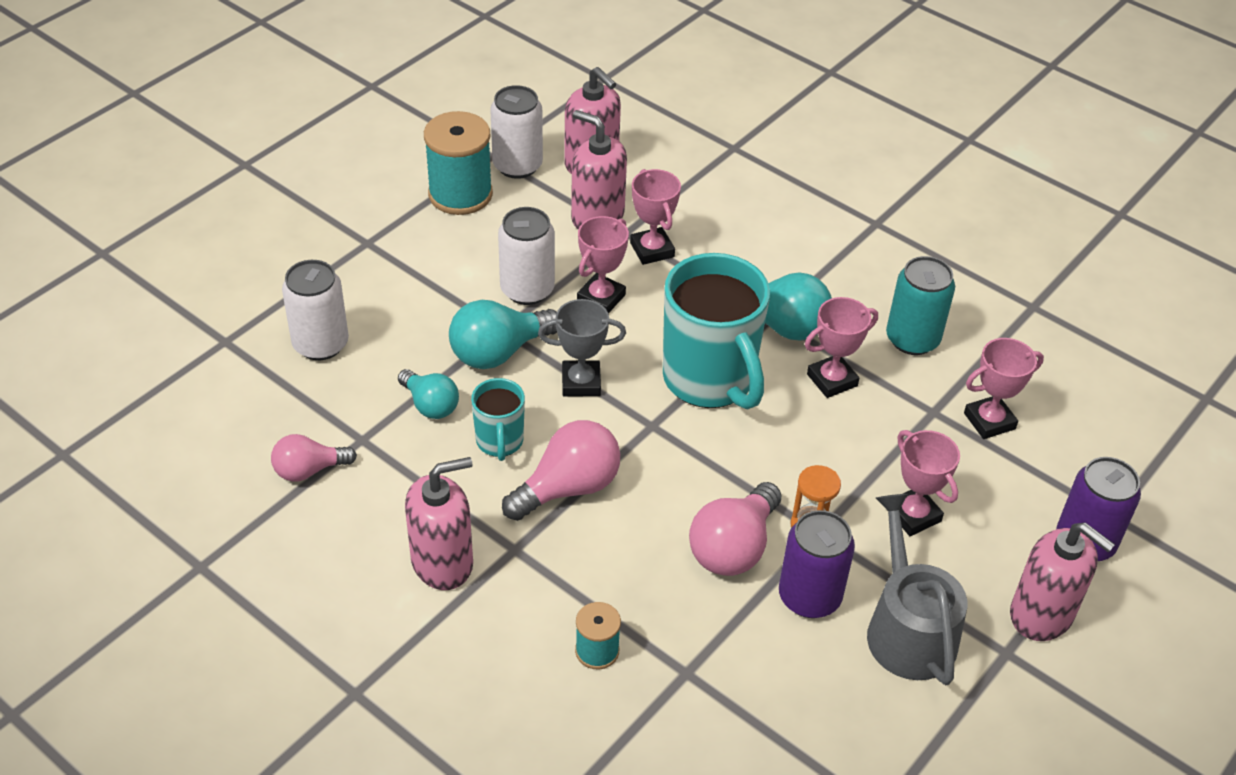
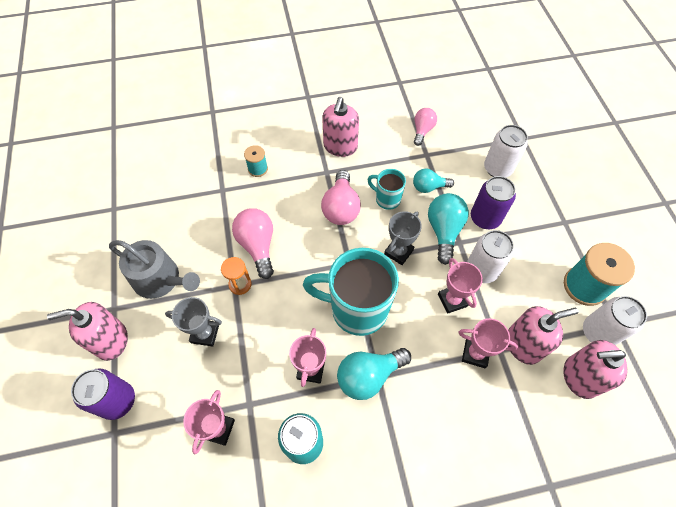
camera: 130 degrees right, 15 degrees up
(809, 597) = (210, 255): purple can -> purple can (485, 218)
(913, 515) = (205, 333): pink trophy -> grey trophy

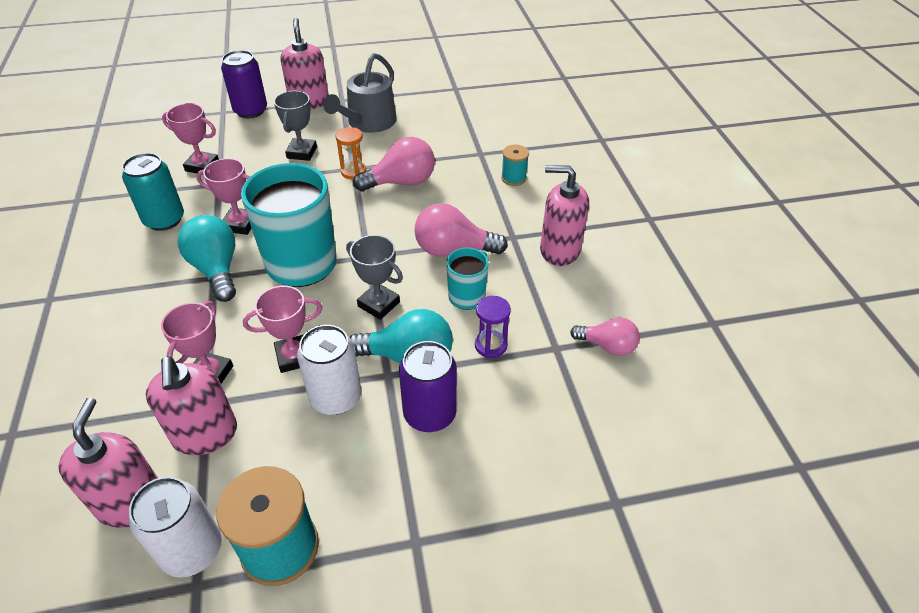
camera: 90 degrees right, 15 degrees down
(429, 187) = (490, 345): turquoise light bulb -> purple hourglass
(497, 168) = (535, 447): white can -> none

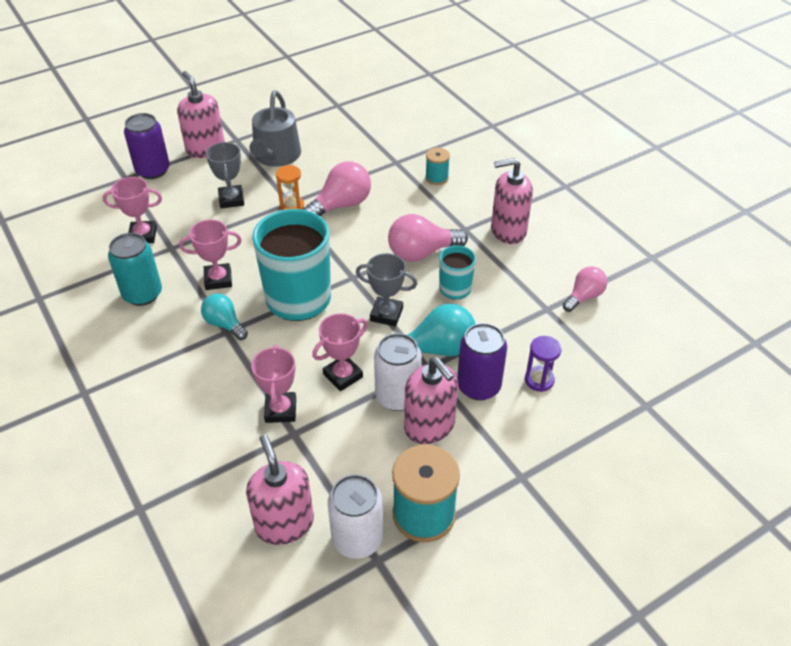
camera: 20 degrees left, 0 degrees up
(205, 434) = (309, 456): pink soap dispenser -> pink soap dispenser (429, 426)
(216, 269) = (224, 324): turquoise light bulb -> turquoise light bulb, size x0.64
(490, 345) = (496, 321): purple hourglass -> purple hourglass (539, 380)
(607, 346) = (584, 296): pink light bulb -> pink light bulb turned 45 degrees counterclockwise

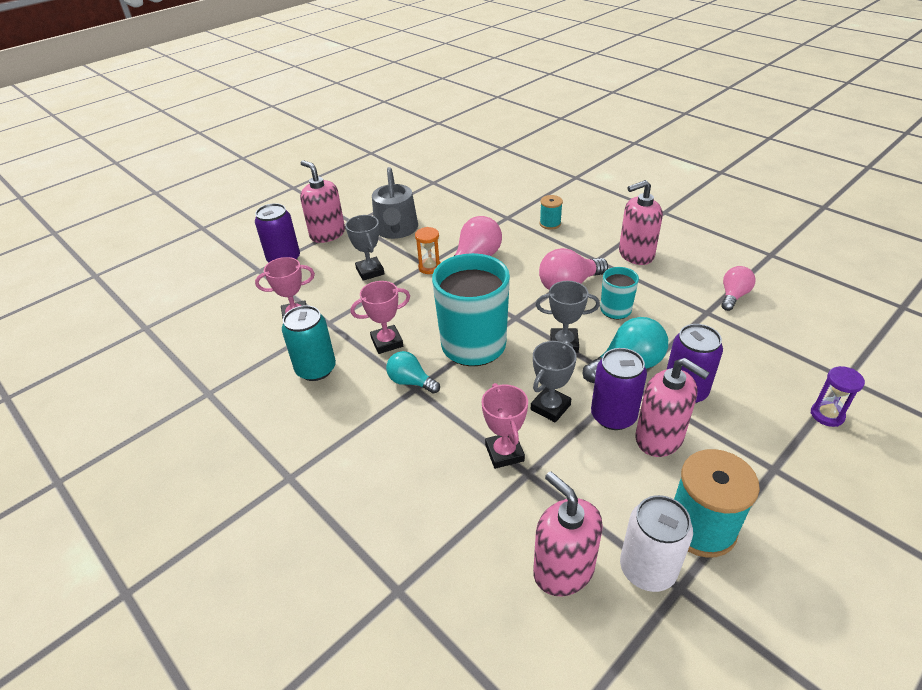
camera: 10 degrees left, 5 degrees down
(343, 375) = (550, 407): pink trophy -> grey trophy
(397, 396) = (613, 416): white can -> purple can
(539, 380) = (737, 374): purple hourglass -> purple hourglass (827, 415)

